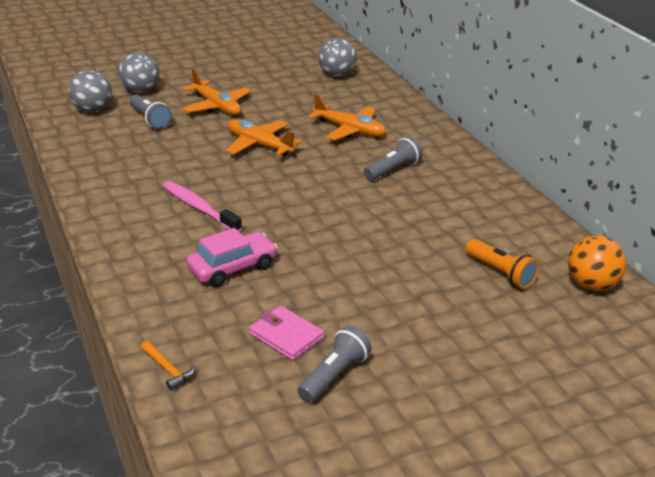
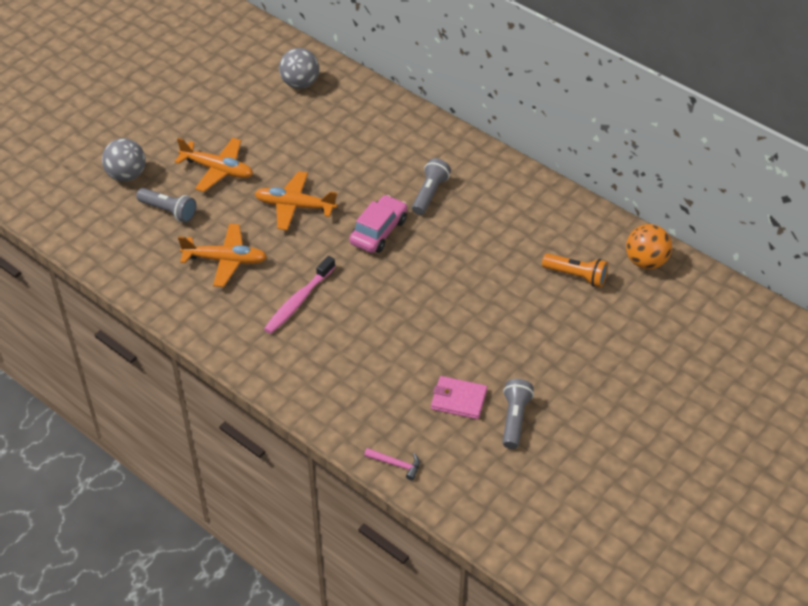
camera: 25 degrees left, 15 degrees up
(92, 110) = (102, 219): grey ball -> none
(168, 369) = (396, 464): orange hammer -> pink hammer
(199, 208) = (298, 301): pink toothbrush -> pink toothbrush turned 75 degrees counterclockwise
(232, 268) = (373, 353): pink car -> pink car (378, 231)
(350, 130) = (362, 157): orange plane -> orange plane (226, 260)

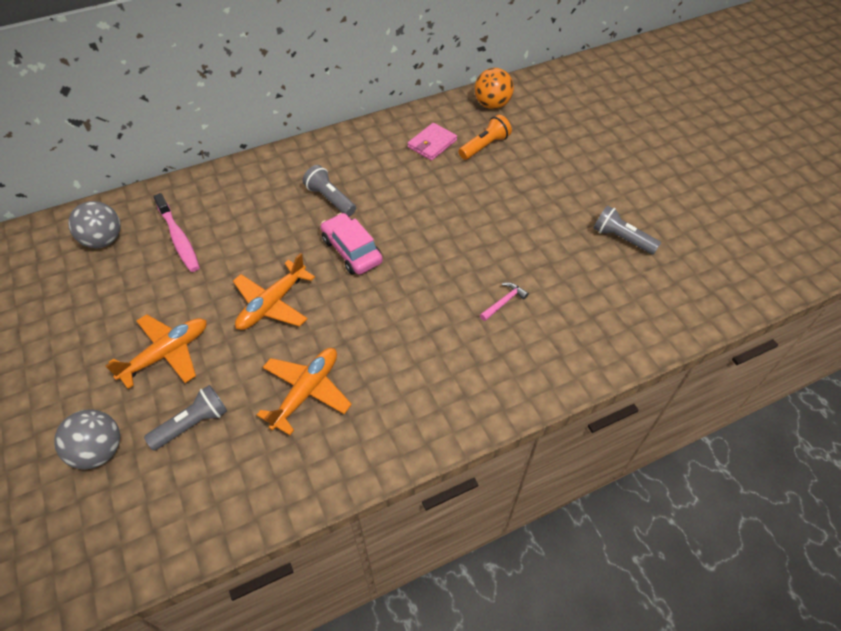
camera: 65 degrees left, 5 degrees up
(298, 301) = (403, 346): pink toothbrush -> pink toothbrush (179, 238)
(396, 464) = (644, 339): pink hammer -> pink hammer (504, 302)
(458, 399) = (585, 267): pink wallet -> pink wallet (432, 144)

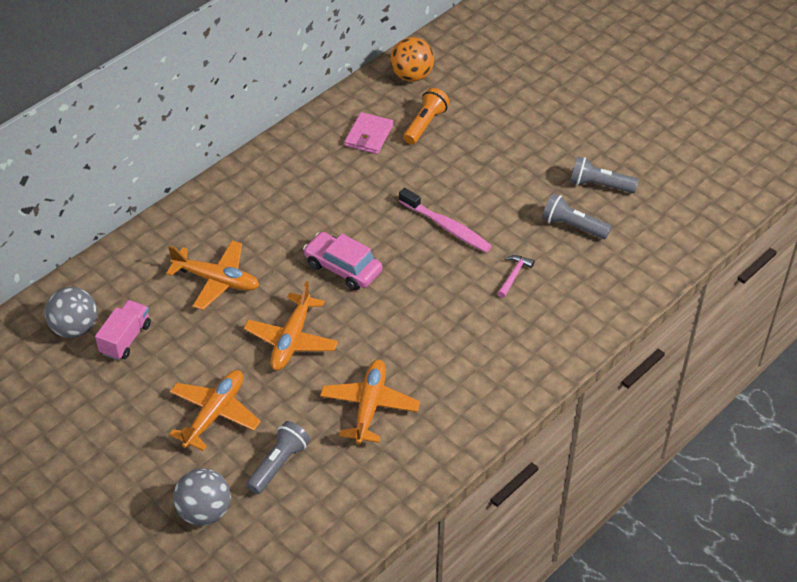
camera: 20 degrees left, 5 degrees down
(137, 261) = (126, 339): none -> pink truck
(179, 238) = (156, 305): pink toothbrush -> pink toothbrush (447, 227)
(240, 232) = (217, 280): none -> orange plane
(330, 199) = (292, 222): grey flashlight -> grey flashlight (572, 226)

